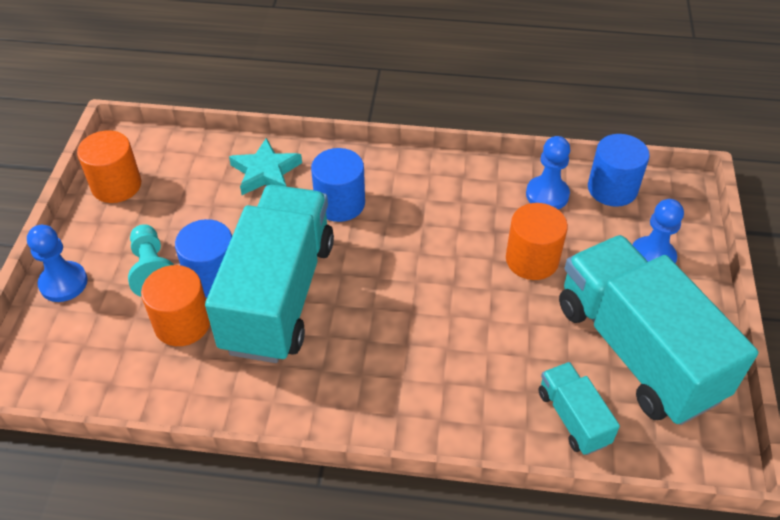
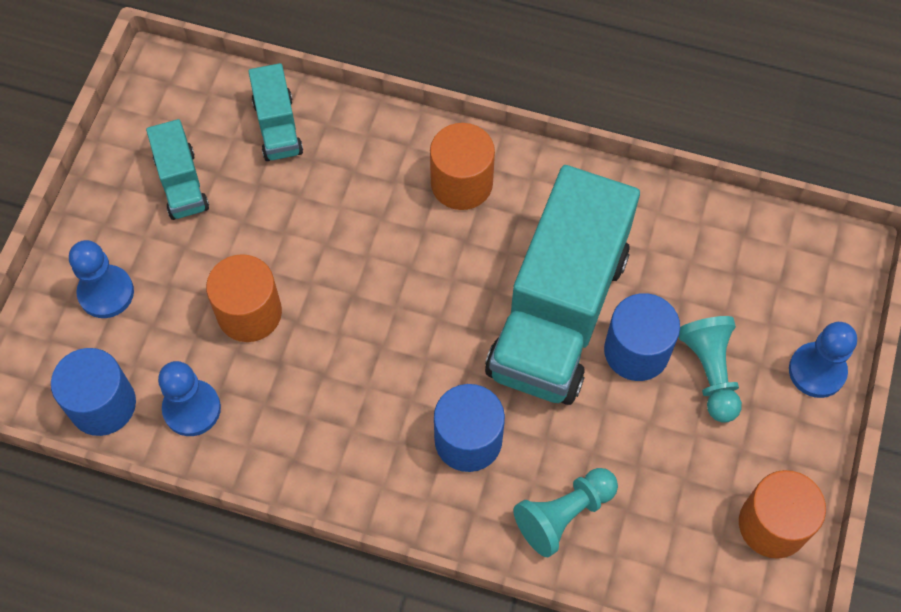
camera: 170 degrees left, 15 degrees up
(182, 323) = (670, 293): orange cylinder -> orange cylinder (461, 183)
(265, 172) = (564, 514): turquoise star -> turquoise pawn
(637, 350) = (181, 183): turquoise truck -> turquoise truck, size x0.45

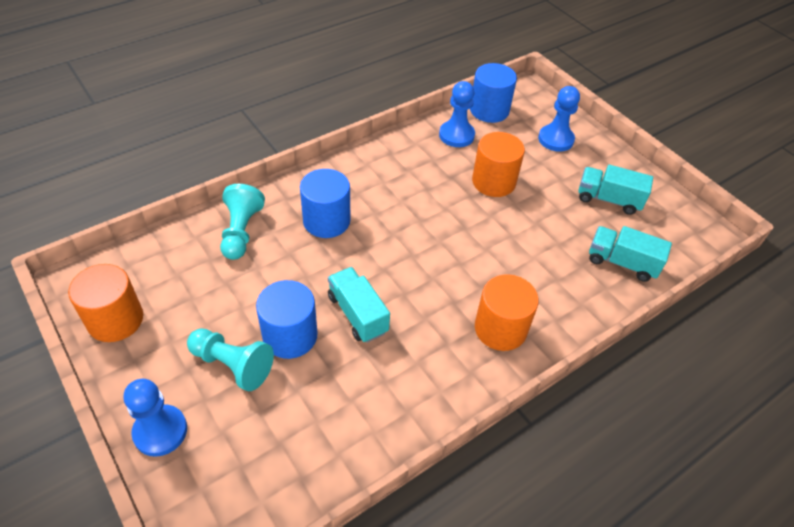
camera: 125 degrees right, 15 degrees down
(558, 312) = (357, 314): turquoise truck -> turquoise truck, size x0.45

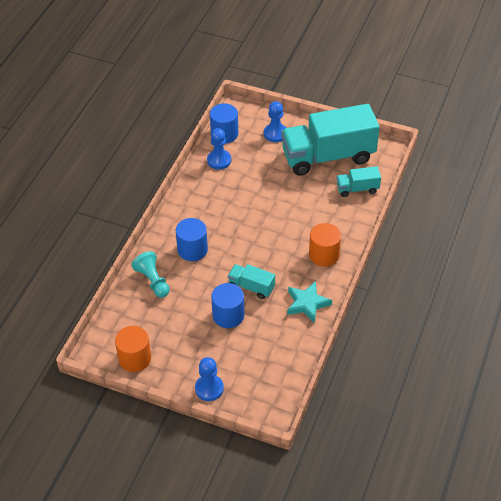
camera: 30 degrees left, 0 degrees up
(232, 365) = (214, 343): turquoise pawn -> none
(416, 388) = (307, 303): none -> turquoise star
(493, 182) = (261, 178): orange cylinder -> none
(608, 199) = (328, 156): turquoise truck -> turquoise truck, size x2.22

